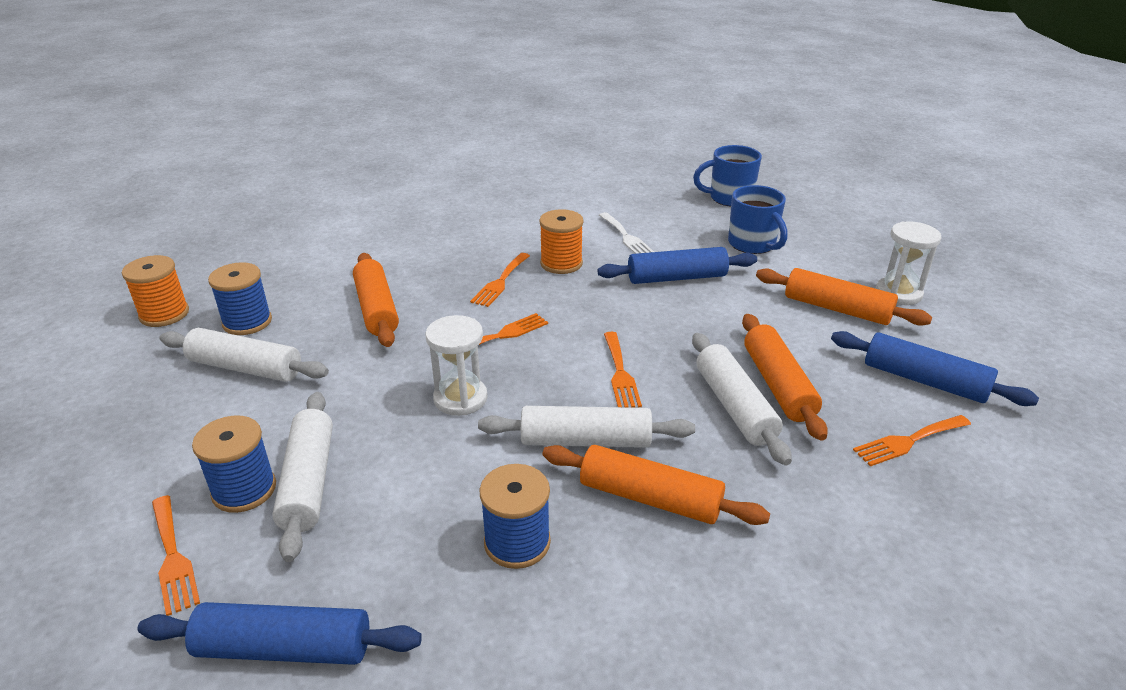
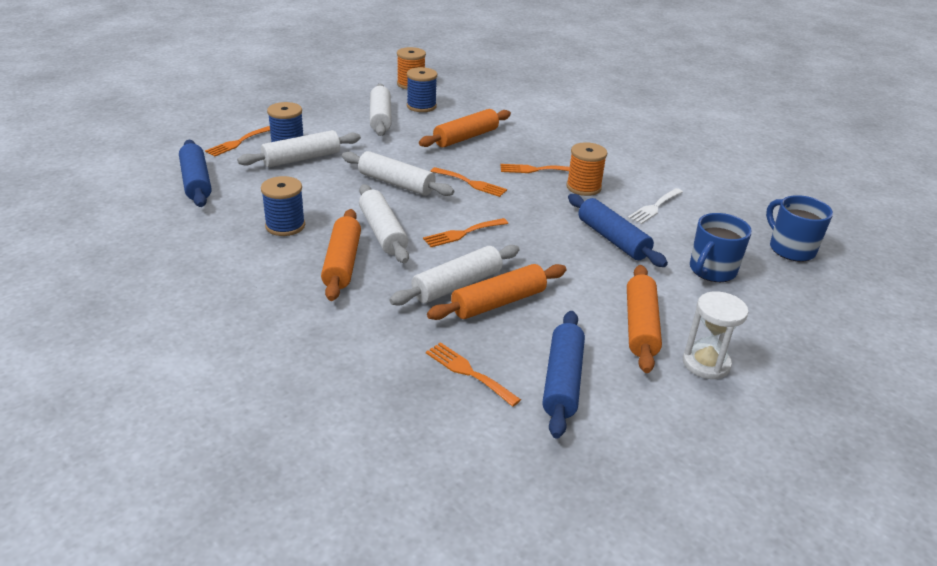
camera: 65 degrees right, 0 degrees up
(460, 398) = (396, 183): white hourglass -> white rolling pin

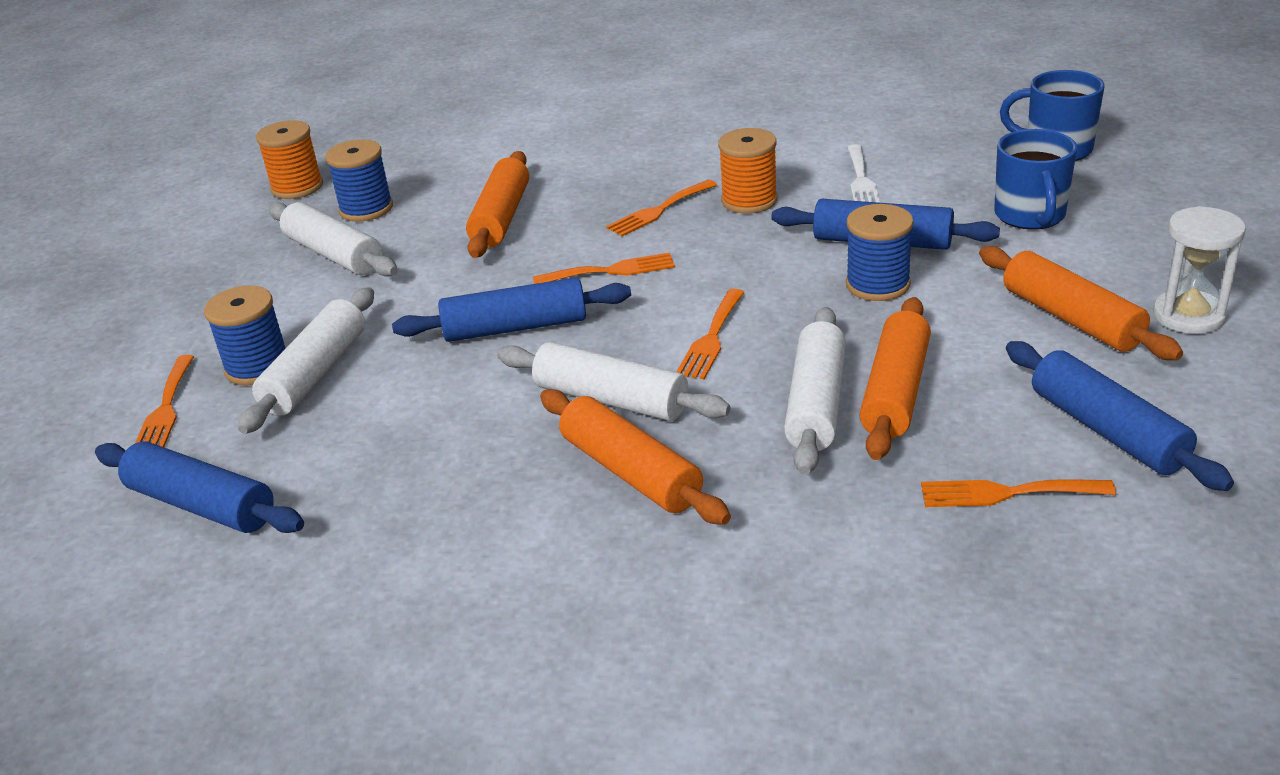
camera: 35 degrees left, 0 degrees up
(285, 226) = (462, 477): blue spool -> blue spool (877, 284)
(396, 183) = (515, 328): white rolling pin -> blue rolling pin

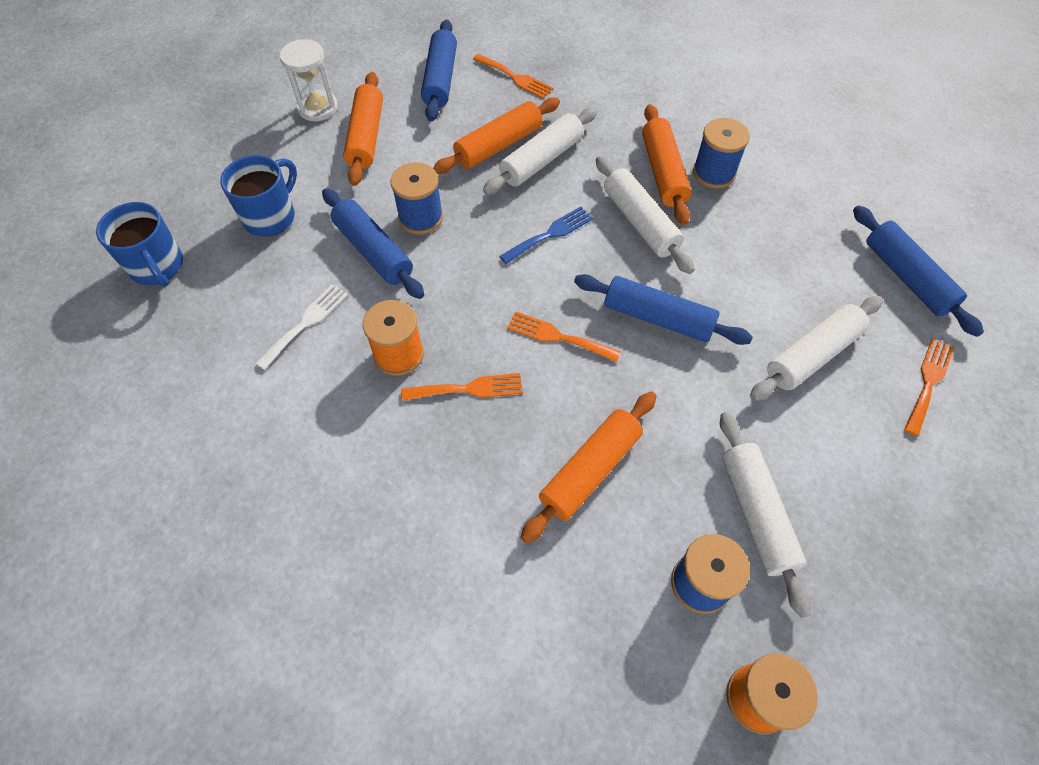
camera: 150 degrees left, 25 degrees up
(257, 367) = (854, 389): blue spool -> blue spool (714, 173)
(711, 338) = (550, 234): orange fork -> blue fork

